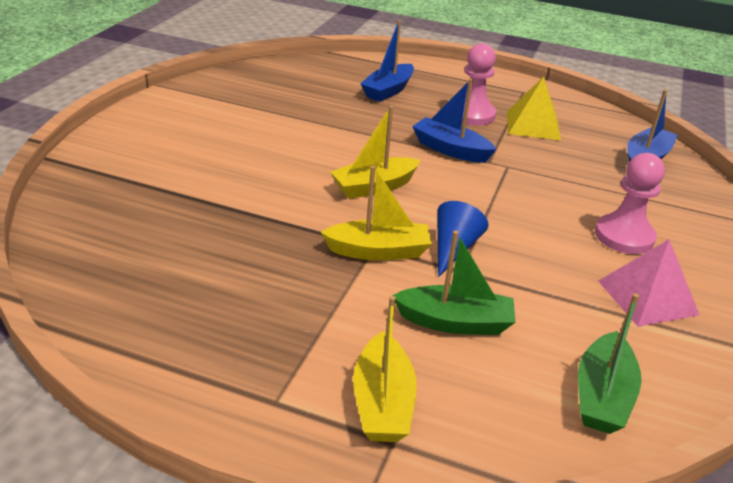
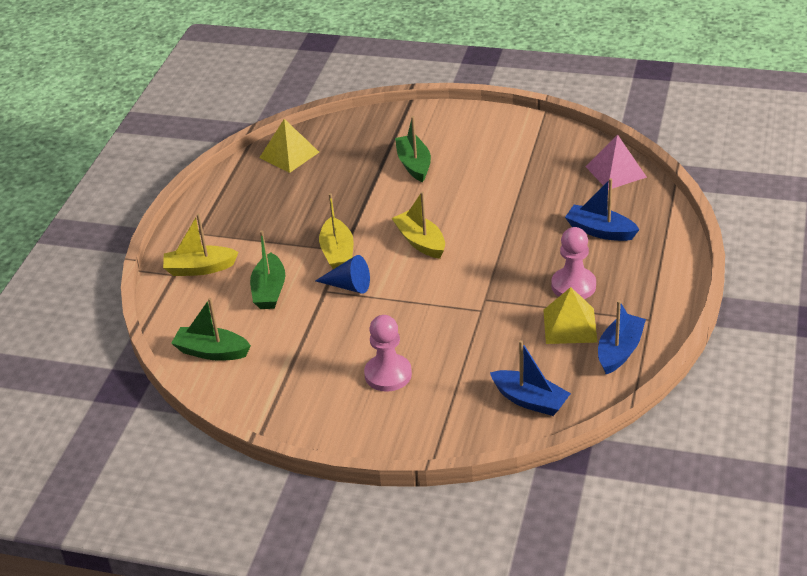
camera: 90 degrees right, 5 degrees up
(100, 275) = (289, 155): none -> yellow pyramid
(205, 172) = (414, 164): none -> green boat
(450, 150) = (497, 276): blue boat -> blue boat (619, 351)
(647, 297) = (311, 380): pink pyramid -> pink pyramid (616, 171)

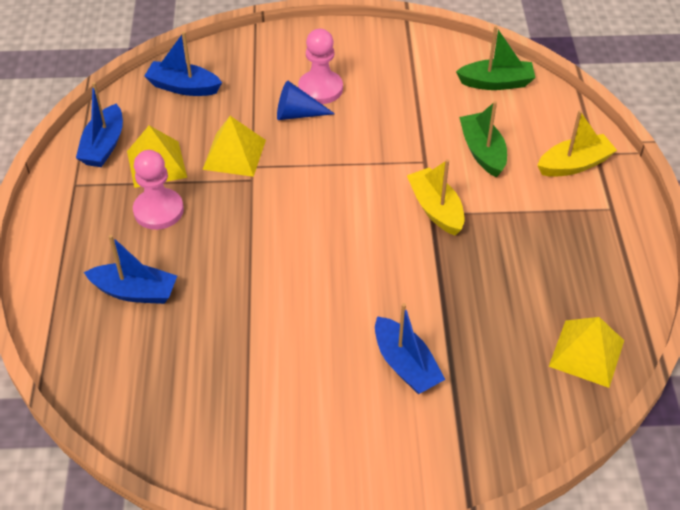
camera: 160 degrees right, 10 degrees up
(348, 286) = (402, 170): blue cone -> blue cone (297, 114)
(414, 164) = (405, 365): green boat -> blue boat
(420, 242) = (347, 239): yellow boat -> none
(494, 323) = (234, 154): none -> yellow pyramid
(616, 171) = (121, 401): pink pyramid -> none

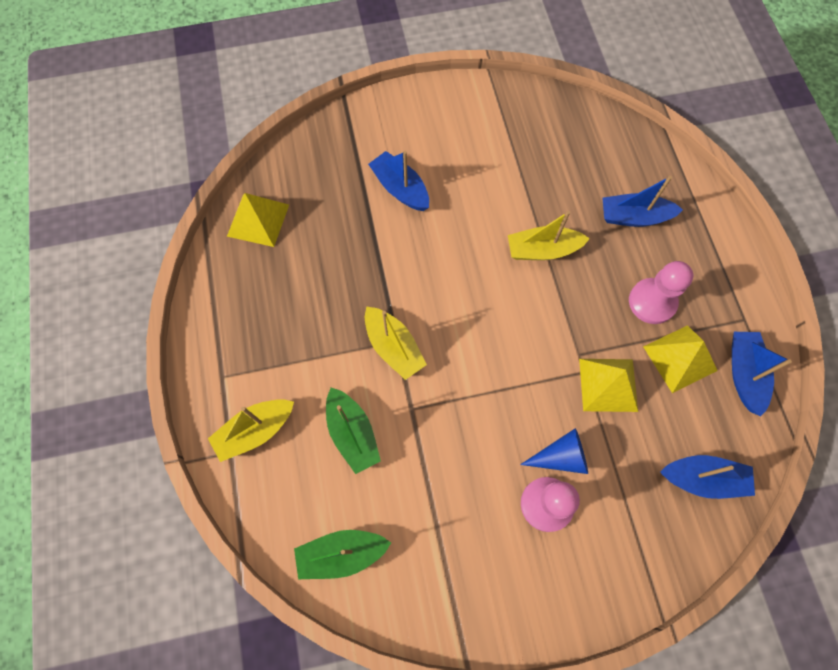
camera: 170 degrees right, 20 degrees up
(253, 273) = (542, 250): none -> yellow boat

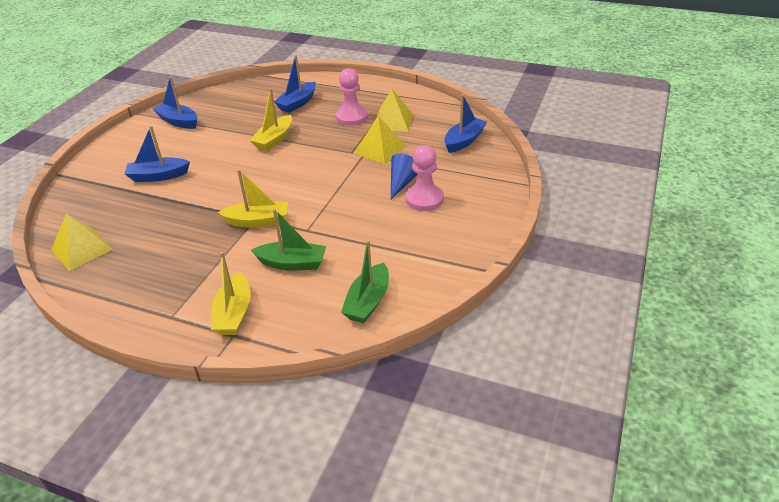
camera: 55 degrees left, 30 degrees down
(744, 374) = (423, 106): blue boat -> blue boat (178, 121)

